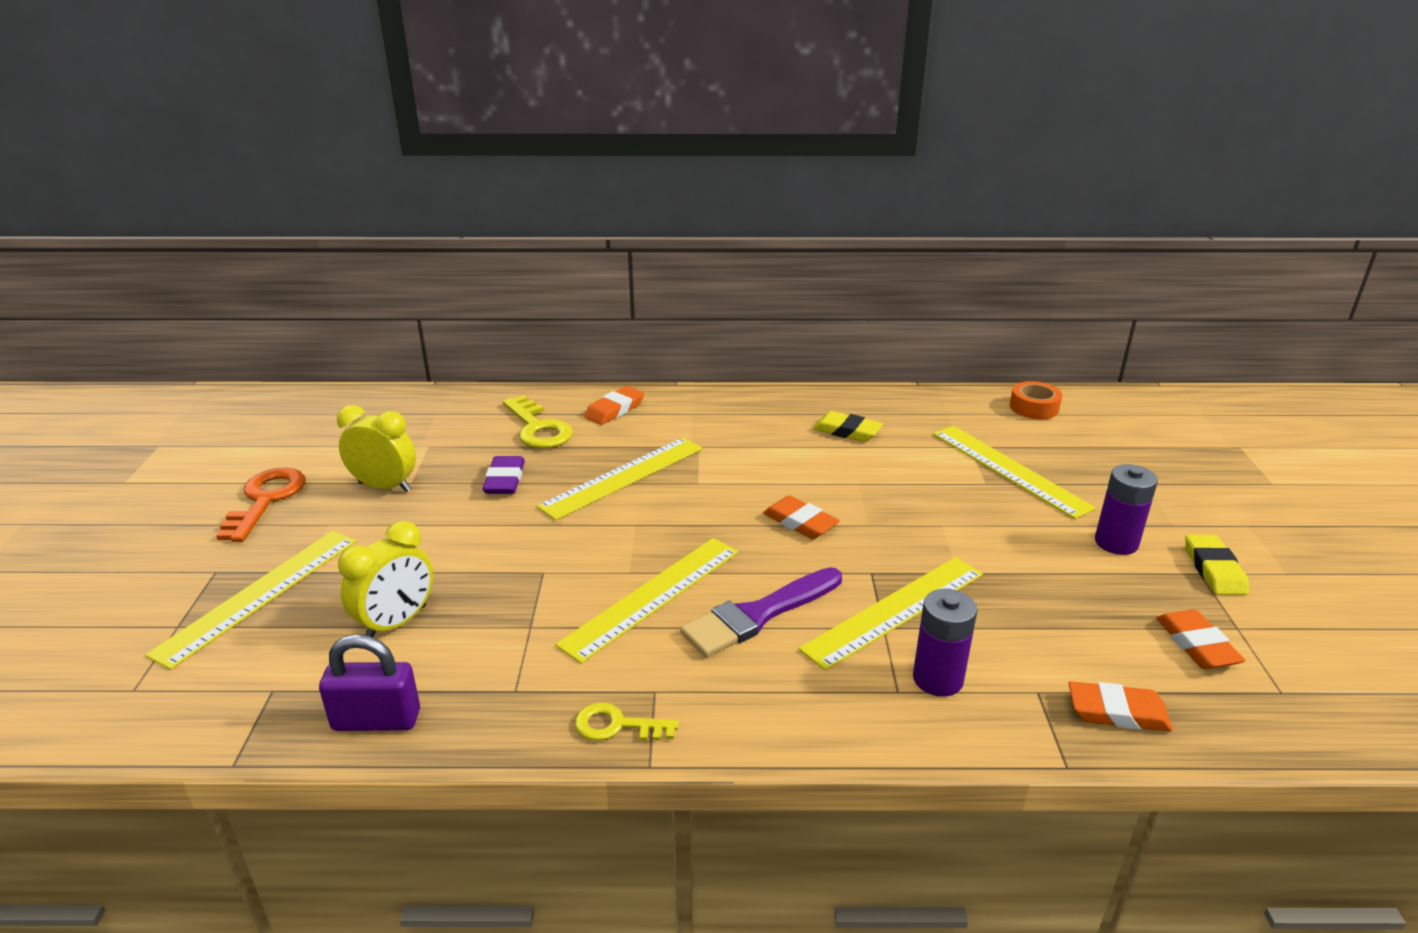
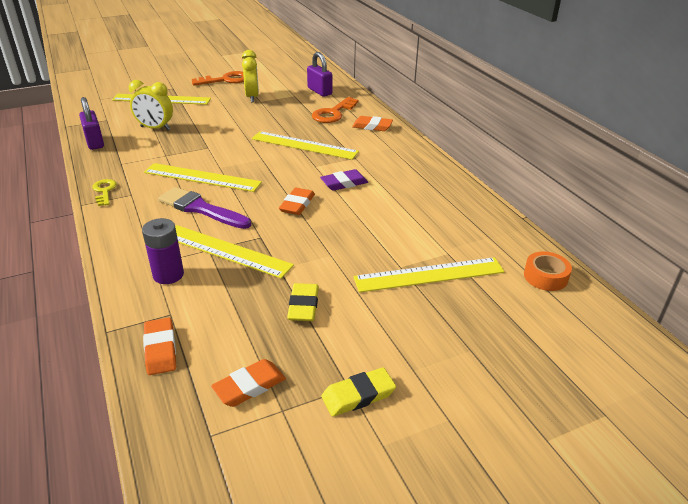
camera: 65 degrees right, 5 degrees up
(442, 420) = (319, 91): none -> purple padlock
(505, 480) = (278, 119): purple eraser -> purple eraser (344, 183)
(538, 428) = (333, 113): yellow key -> orange key
(847, 431) = (420, 201): yellow eraser -> yellow eraser (303, 305)
(1009, 469) = (429, 275): yellow ruler -> yellow ruler turned 45 degrees clockwise
(1116, 543) = (362, 337): purple battery -> none

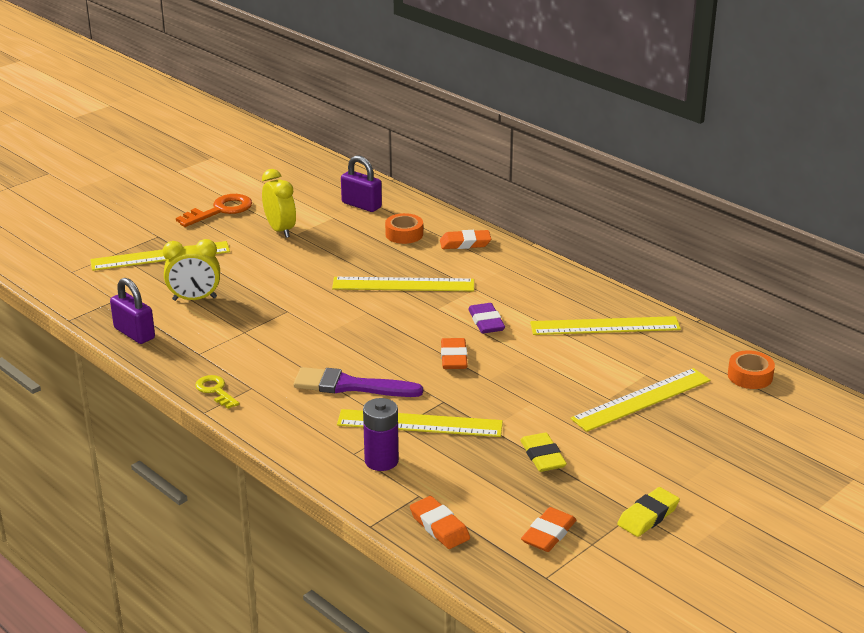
camera: 20 degrees left, 5 degrees down
(202, 177) = (317, 349): yellow ruler -> yellow ruler (605, 326)
(333, 113) = (404, 234): orange key -> orange tape
(344, 183) = (486, 322): purple eraser -> purple eraser turned 60 degrees counterclockwise

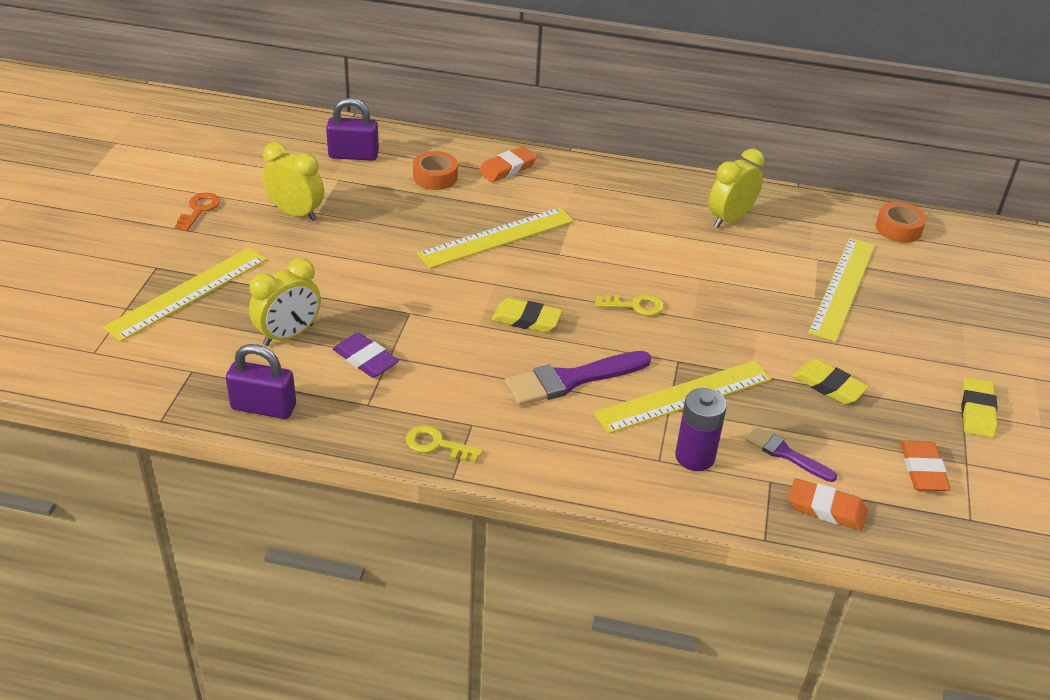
camera: 35 degrees left, 10 degrees up
(220, 210) = (199, 210): orange key -> orange key, size x0.61
(363, 340) = (526, 319): none -> yellow eraser
(452, 484) = (786, 454): none -> purple brush
(454, 357) = (635, 306): orange eraser -> yellow key
(486, 322) = (622, 253): purple eraser -> purple eraser (365, 359)
(605, 326) = (730, 219): yellow ruler -> yellow clock

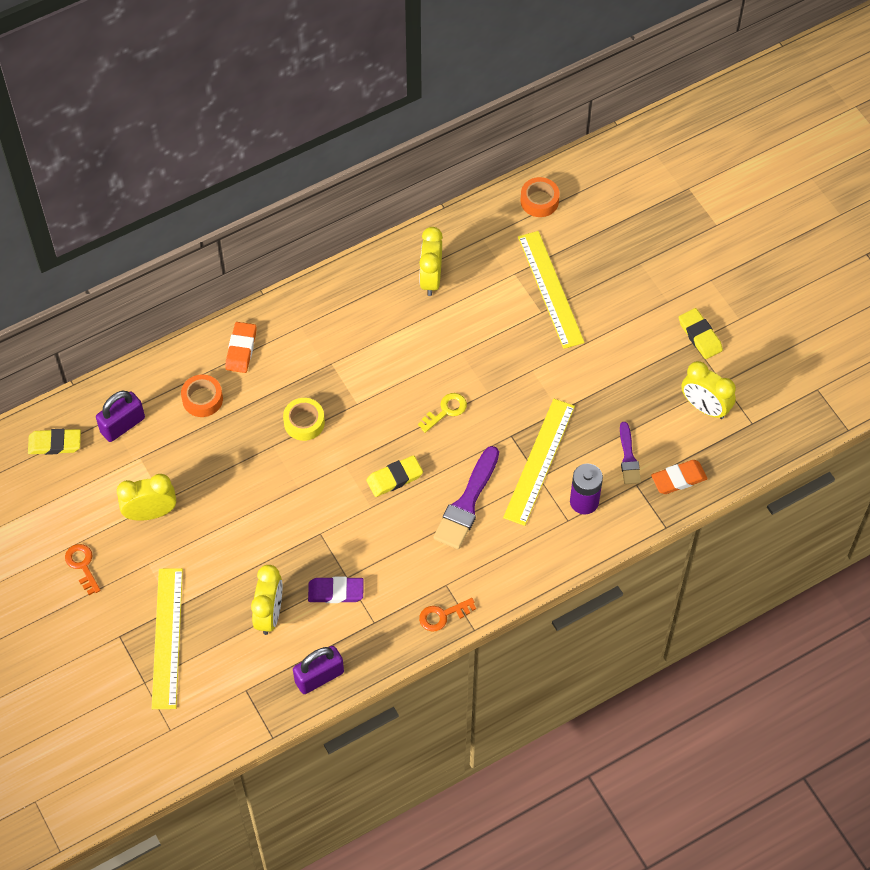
camera: 40 degrees left, 20 degrees up
(437, 445) = (442, 615): yellow key -> orange key
(497, 237) = (304, 422): yellow ruler -> yellow tape
(786, 454) = (628, 457): purple brush -> purple brush turned 90 degrees counterclockwise
(829, 385) = (608, 383): yellow eraser -> yellow eraser (55, 444)
(923, 470) = (704, 407): orange eraser -> yellow clock

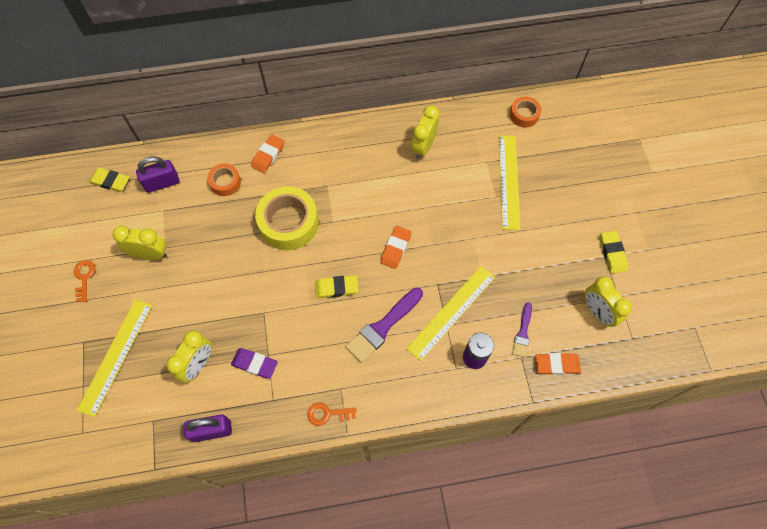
camera: 20 degrees right, 5 degrees up
(304, 422) = (288, 223): yellow tape -> yellow tape, size x1.88
(446, 411) = (395, 248): yellow key -> orange eraser

